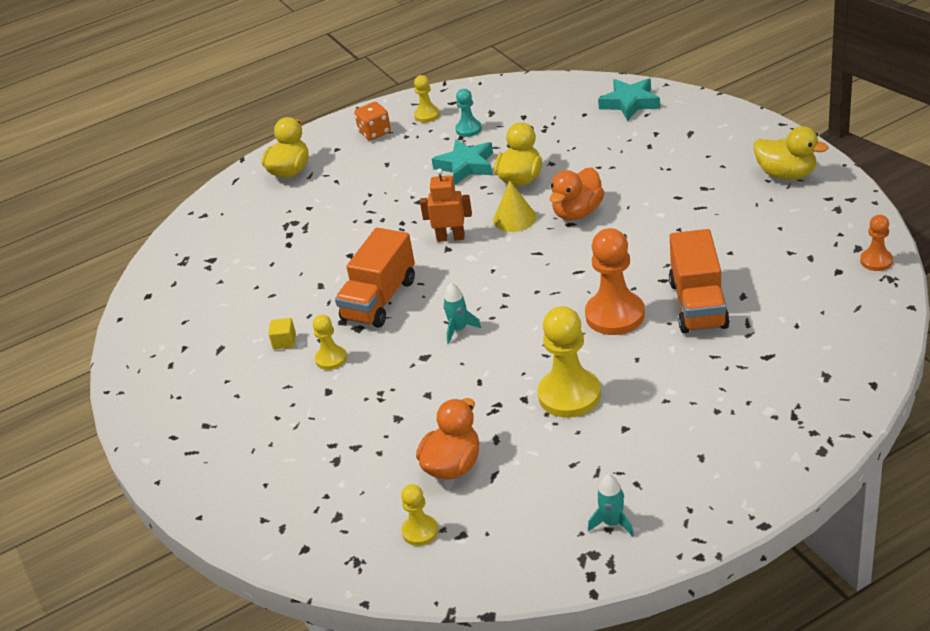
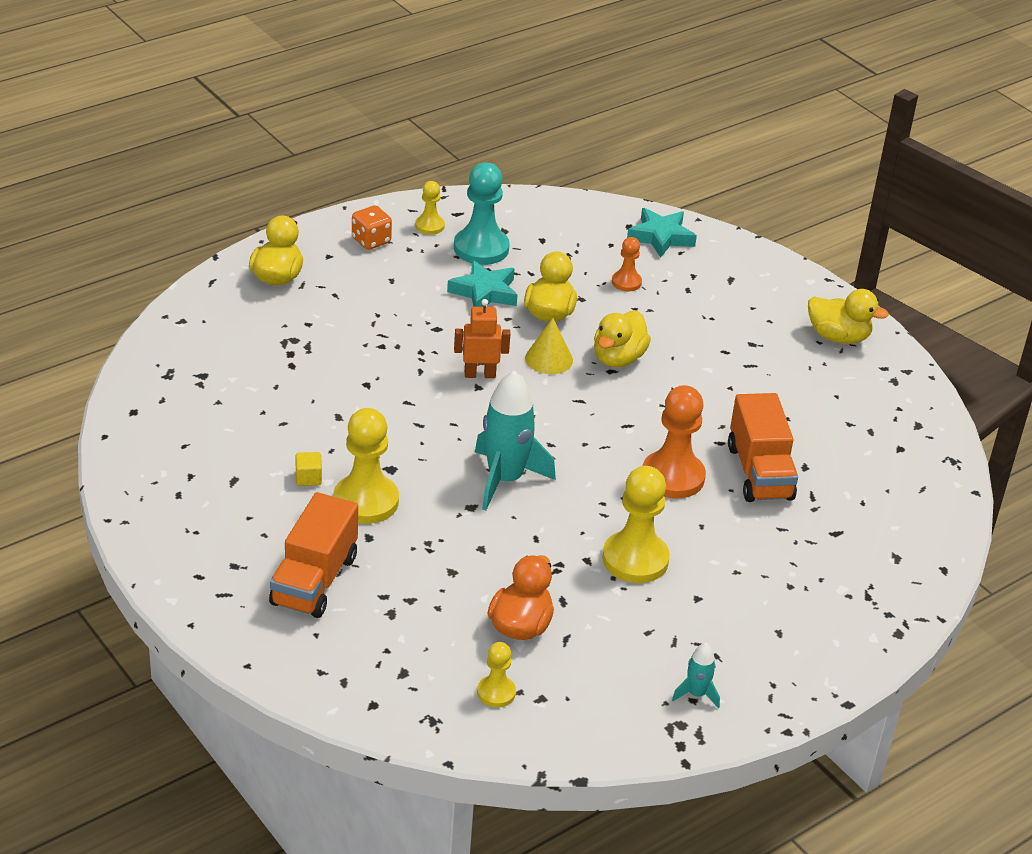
camera: 15 degrees left, 0 degrees up
(331, 359) = (366, 501): yellow pawn -> yellow pawn, size x1.87
(379, 300) = (410, 439): orange truck -> orange truck (314, 580)
(459, 329) = (505, 479): turquoise rocket -> turquoise rocket, size x2.09
(468, 129) = (481, 248): turquoise pawn -> turquoise pawn, size x1.87
(577, 212) = (618, 358): orange duck -> yellow duck
(876, 261) = (937, 440): orange pawn -> orange pawn (626, 282)

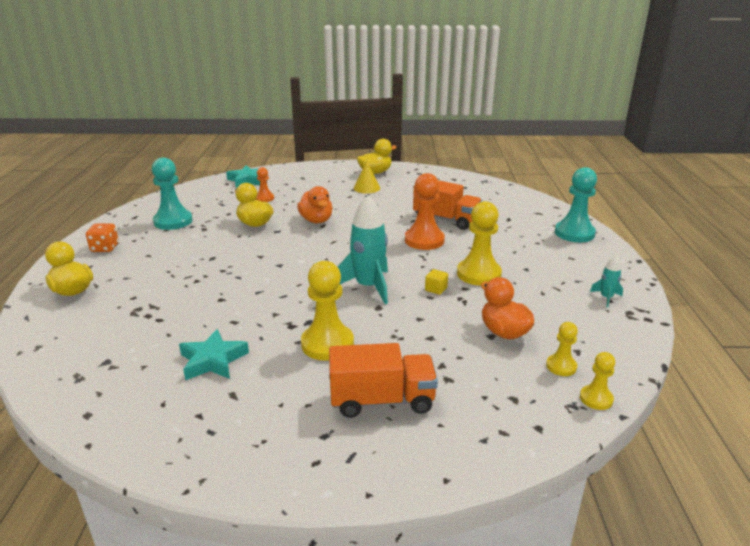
camera: 50 degrees left, 10 degrees down
(308, 478) = (275, 358): yellow cube -> yellow cube (436, 289)
(314, 580) = (382, 400): orange truck -> orange truck turned 60 degrees counterclockwise
(429, 226) = (128, 227): yellow pawn -> yellow pawn (596, 399)
(480, 374) = (270, 260): orange robot -> none
(484, 292) = (208, 233): turquoise star -> turquoise star (213, 360)
(549, 359) = (288, 237): yellow cone -> yellow cone (366, 188)
(618, 358) = (316, 220): yellow duck -> orange duck
(865, 615) = (574, 233): none -> turquoise pawn

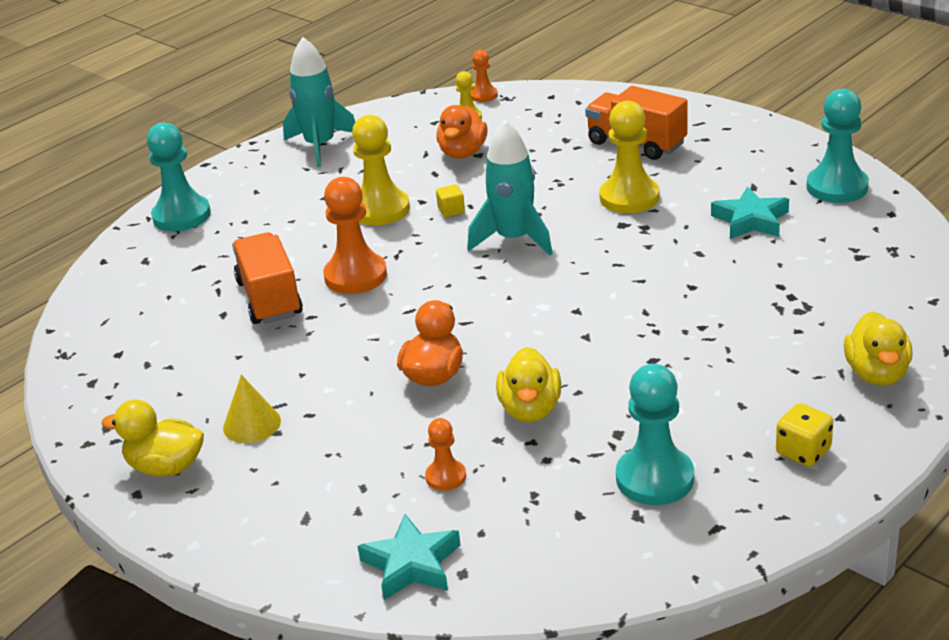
camera: 135 degrees left, 5 degrees up
(105, 248) = (803, 452): orange dice -> yellow dice
(151, 426) = (837, 187): none -> turquoise pawn
(596, 399) = (483, 95): yellow pawn -> orange pawn
(606, 298) = (320, 146): turquoise rocket -> turquoise rocket, size x2.09

